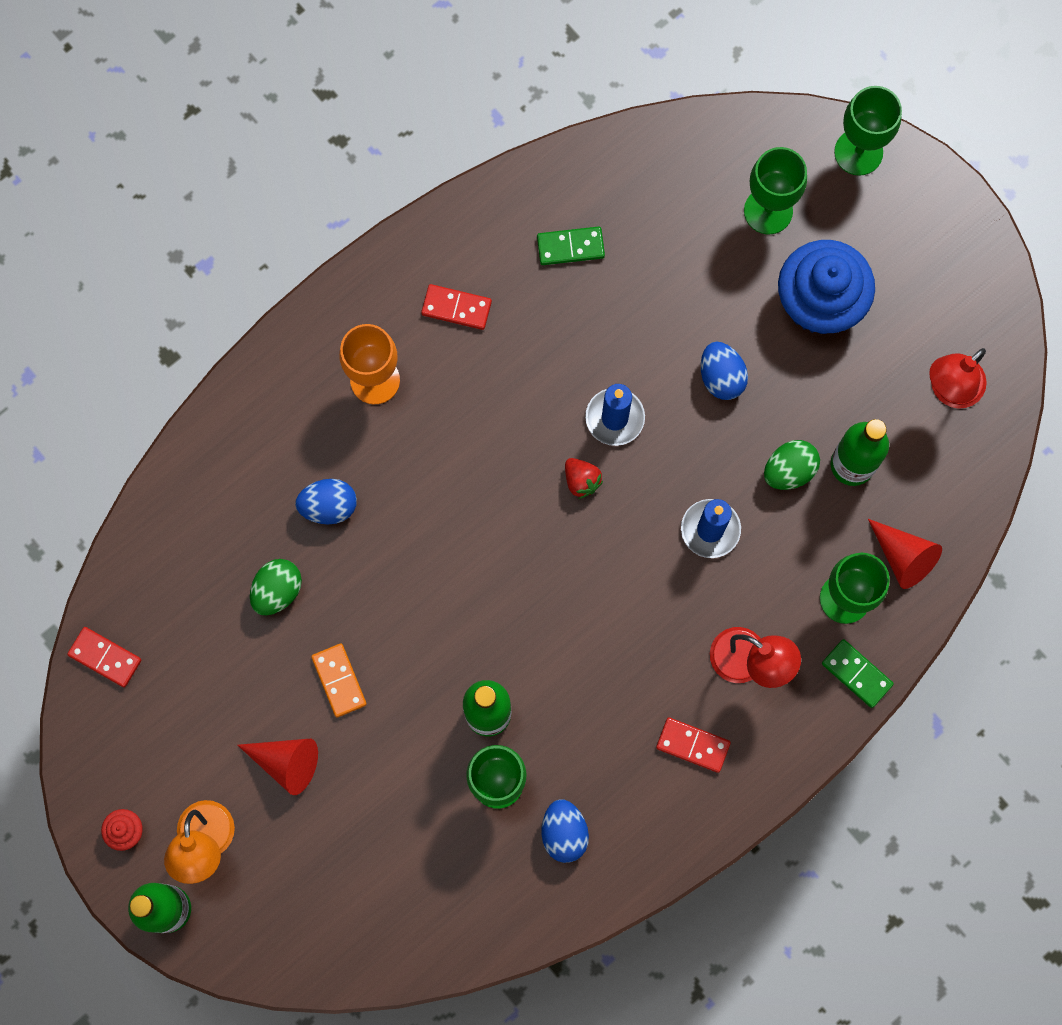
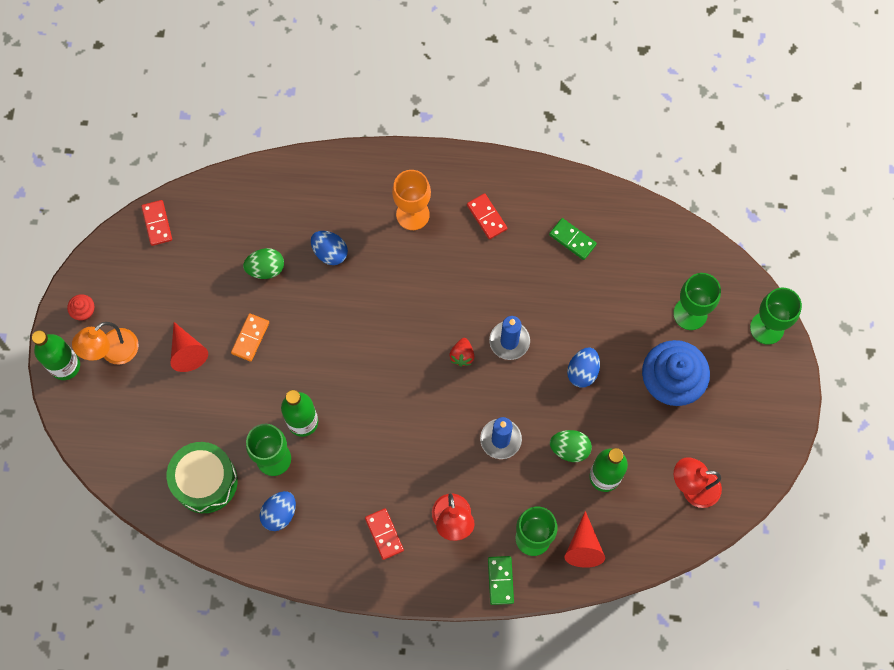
camera: 45 degrees right, 5 degrees down
(450, 878) = (205, 481): none -> green drum

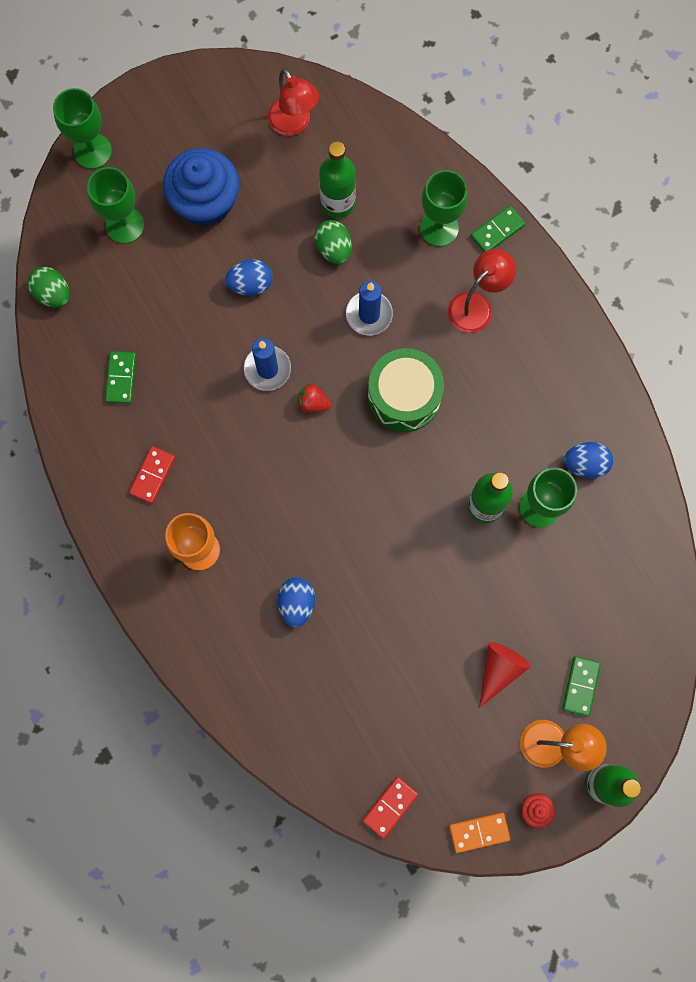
camera: 125 degrees left, 5 degrees up
(135, 397) = (580, 686): none -> green domino
(205, 481) = (608, 555): green drum -> green drum (404, 396)
(250, 338) = (440, 618): orange domino -> orange domino (479, 832)
(266, 269) = (359, 656): green egg -> green egg (53, 294)
(384, 534) = (532, 357): red domino -> none
(462, 355) = (313, 403): red strawberry -> red strawberry turned 135 degrees counterclockwise
(583, 547) = (415, 181): red cone -> none

